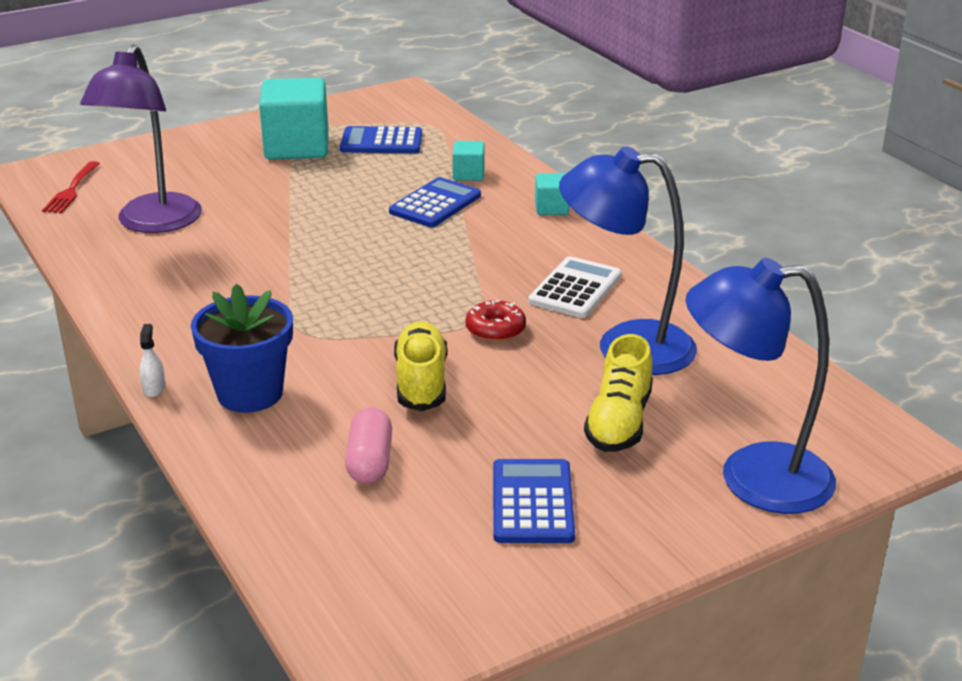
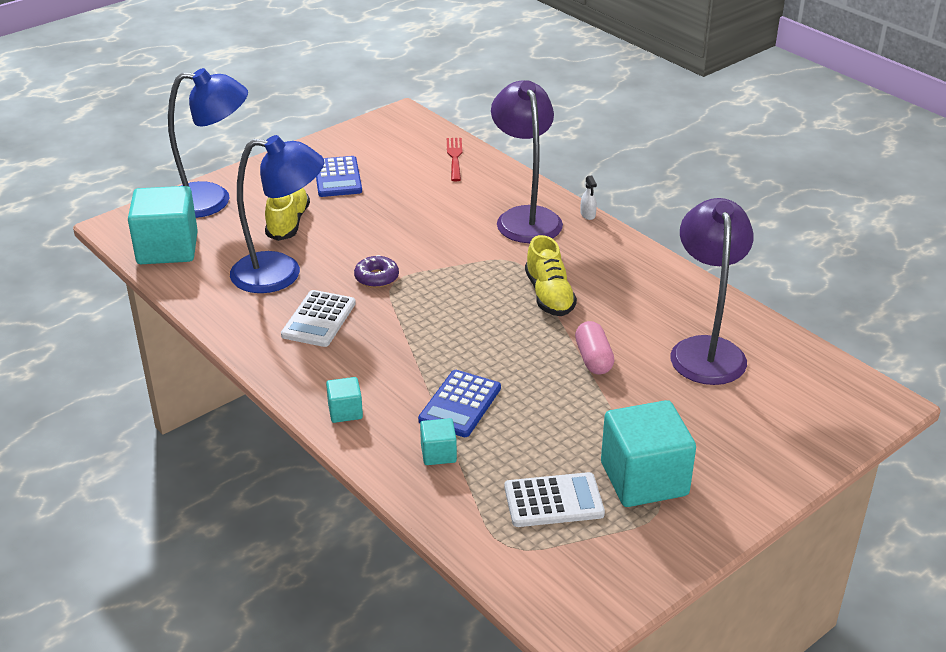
camera: 170 degrees right, 5 degrees up
(71, 190) = (818, 382): red fork -> red fork (454, 157)
(250, 393) = (525, 217): blue flower pot -> purple lamp
(370, 462) = (433, 188): pink capsule -> pink capsule (593, 359)
(381, 142) = (553, 501): blue calculator -> white calculator
(421, 382) = (418, 235): yellow shoe -> yellow shoe (549, 295)
(495, 329) = (376, 277): red donut -> purple donut
(799, 398) = (167, 248): none -> turquoise cube

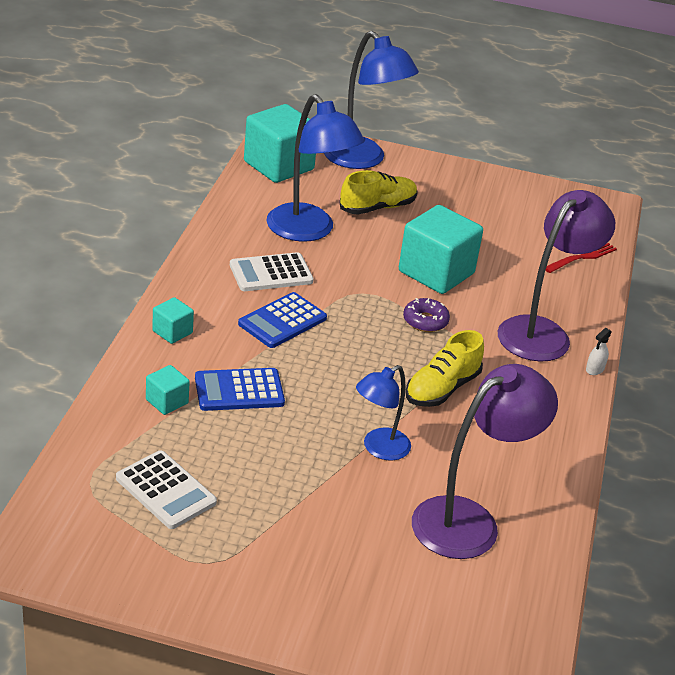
camera: 50 degrees right, 0 degrees up
(337, 177) = (470, 206): blue calculator -> blue calculator (282, 321)
(376, 277) = (357, 281): purple donut -> purple donut (425, 321)
(593, 359) = (379, 449): pink capsule -> blue lamp
(644, 479) = (242, 538): turquoise cube -> turquoise cube (436, 273)

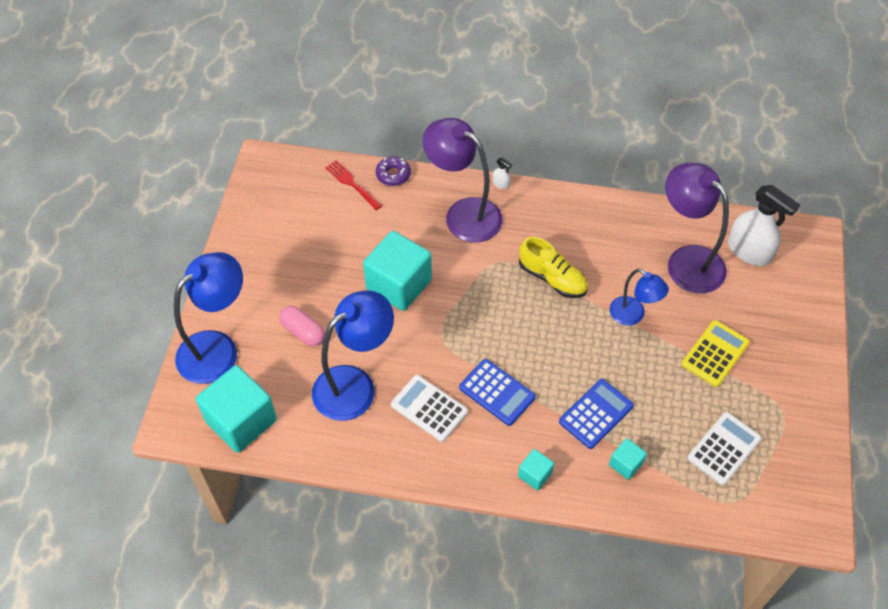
camera: 90 degrees left, 20 degrees up
(239, 390) = (596, 414): blue calculator -> blue calculator turned 120 degrees counterclockwise
(271, 273) = (429, 408): white calculator -> white calculator turned 150 degrees clockwise
(310, 515) = (715, 353): none -> yellow calculator
(377, 207) = (303, 332): yellow shoe -> pink capsule
(425, 321) = (469, 291): purple donut -> purple donut (393, 175)
(487, 595) = (749, 251): none -> white spray bottle

